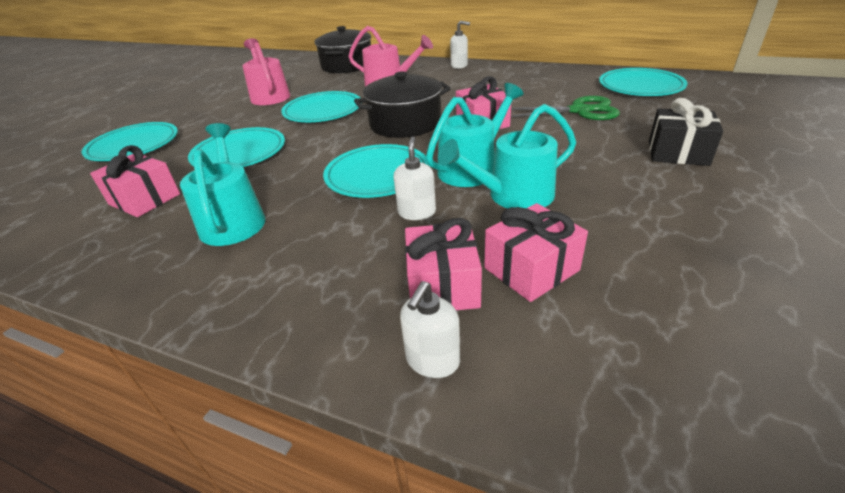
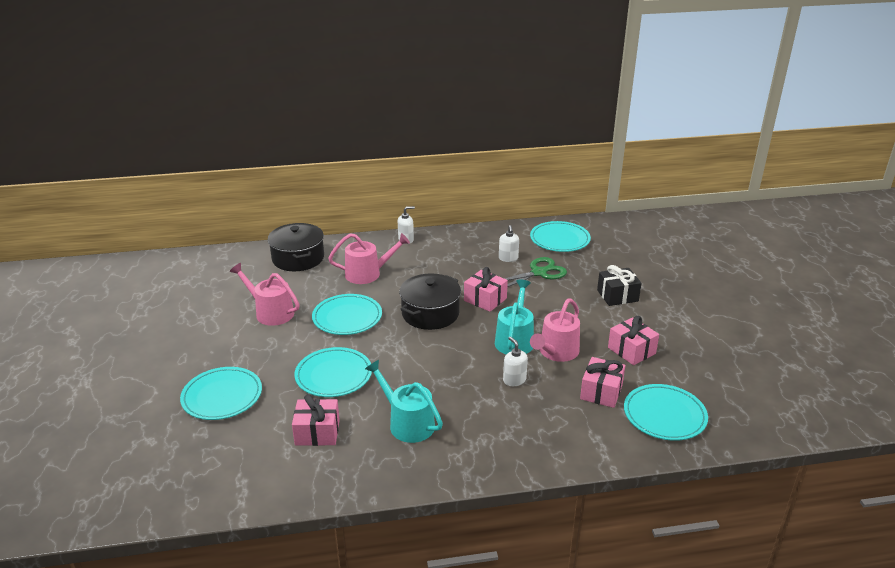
camera: 35 degrees left, 5 degrees down
(377, 175) = (461, 362): turquoise plate -> turquoise plate (664, 415)
(432, 360) = (597, 447): white soap dispenser -> white soap dispenser (508, 258)
(442, 285) = (569, 415): pink gift -> pink gift (631, 350)
(513, 196) = (556, 352): turquoise watering can -> pink watering can

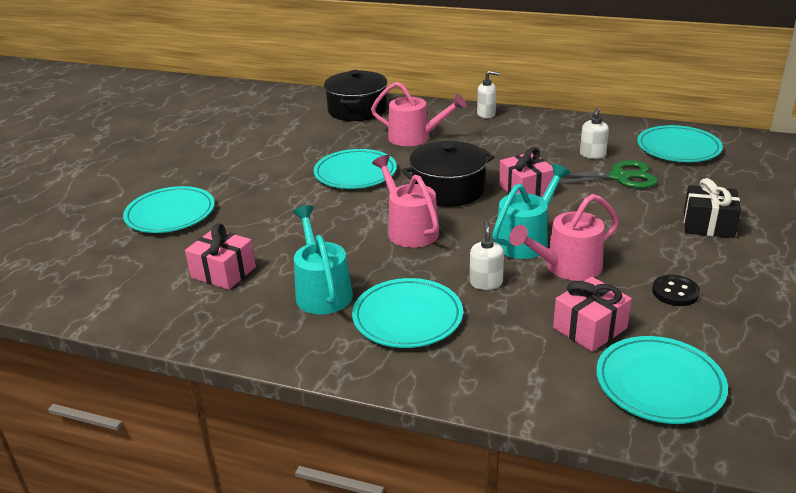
camera: 30 degrees right, 0 degrees up
(271, 312) = (285, 151): pink watering can -> pink watering can (409, 229)
(333, 375) = (290, 223): turquoise plate -> turquoise plate (407, 317)
(631, 350) = (675, 292): pink gift -> black button

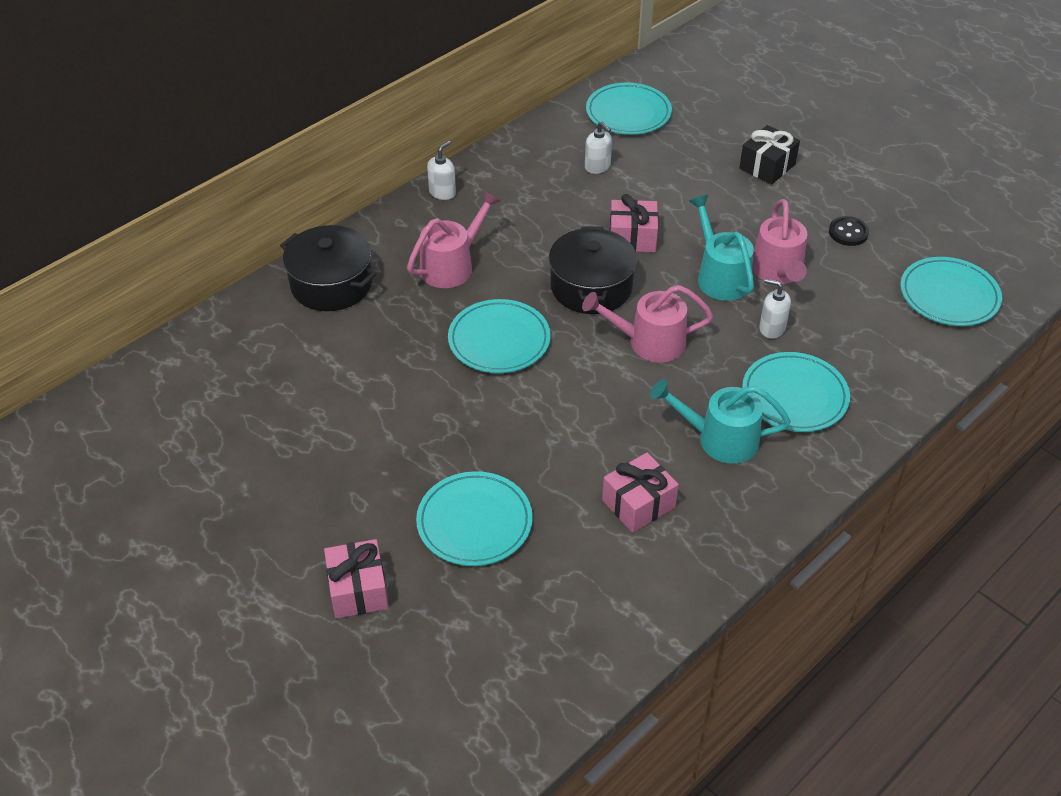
camera: 65 degrees left, 15 degrees up
(589, 328) = (868, 298): pink gift -> pink gift (358, 590)
(619, 177) = (653, 172): green scissors -> none

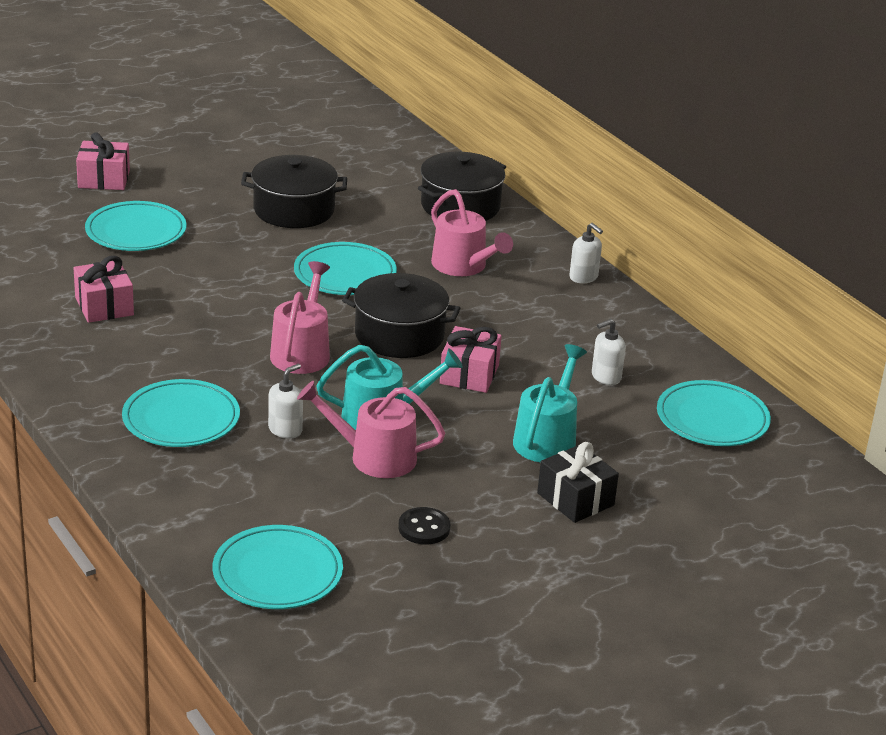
camera: 100 degrees right, 15 degrees down
(380, 403) = (294, 210): none -> black pot
(720, 439) = (151, 363): turquoise watering can -> turquoise watering can (547, 439)

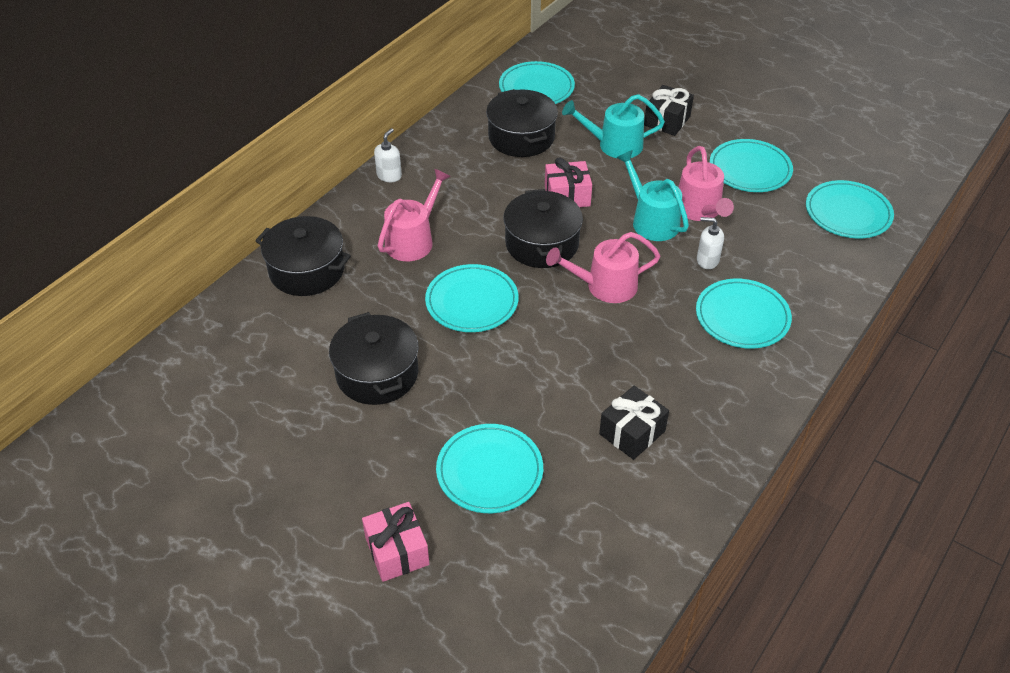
camera: 110 degrees left, 15 degrees up
(104, 306) = (632, 432): pink gift -> black gift
(424, 528) = (750, 169): black button -> turquoise plate
(606, 377) = (521, 137): white soap dispenser -> black pot

